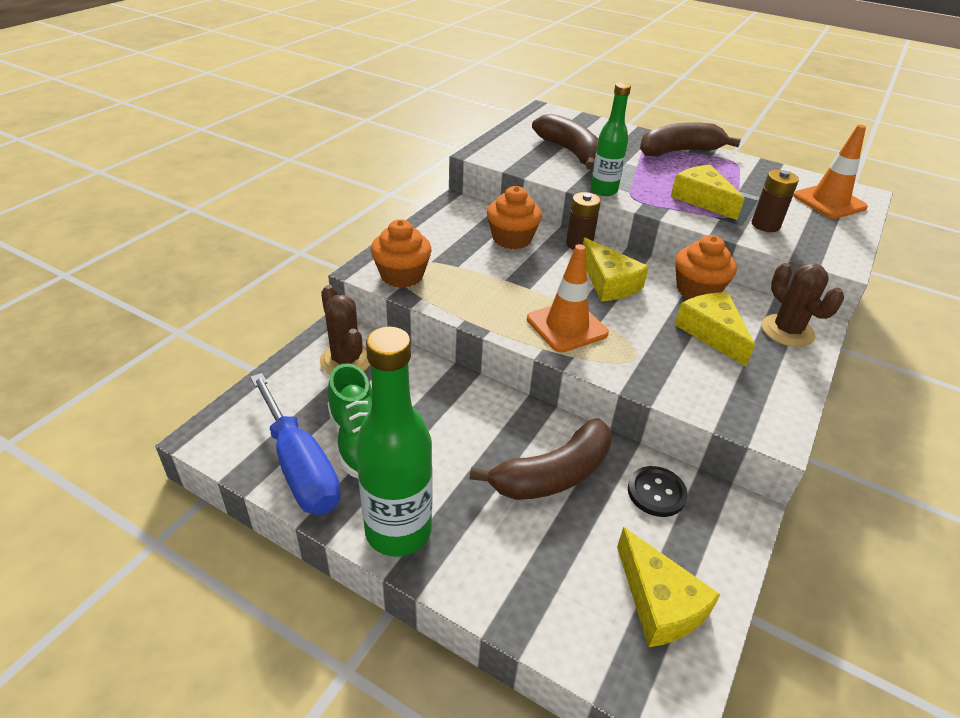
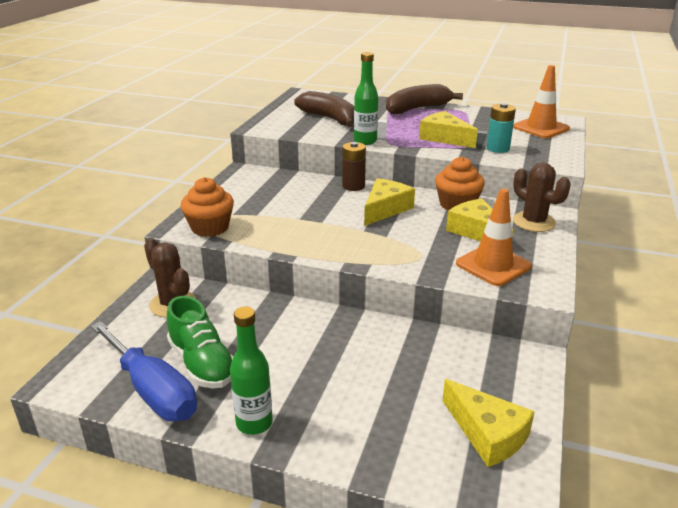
camera: 10 degrees left, 10 degrees down
(398, 531) = (254, 423): green bottle -> green bottle, size x0.62
(512, 239) = (296, 189): orange cupcake -> none
(553, 474) = (375, 358): brown banana -> none
(567, 326) = (360, 244): orange traffic cone -> orange traffic cone (493, 265)
(609, 283) = (385, 209): yellow cheese -> yellow cheese turned 105 degrees counterclockwise
(656, 493) = (463, 357): black button -> none
(765, 225) = (498, 148): brown battery -> turquoise battery

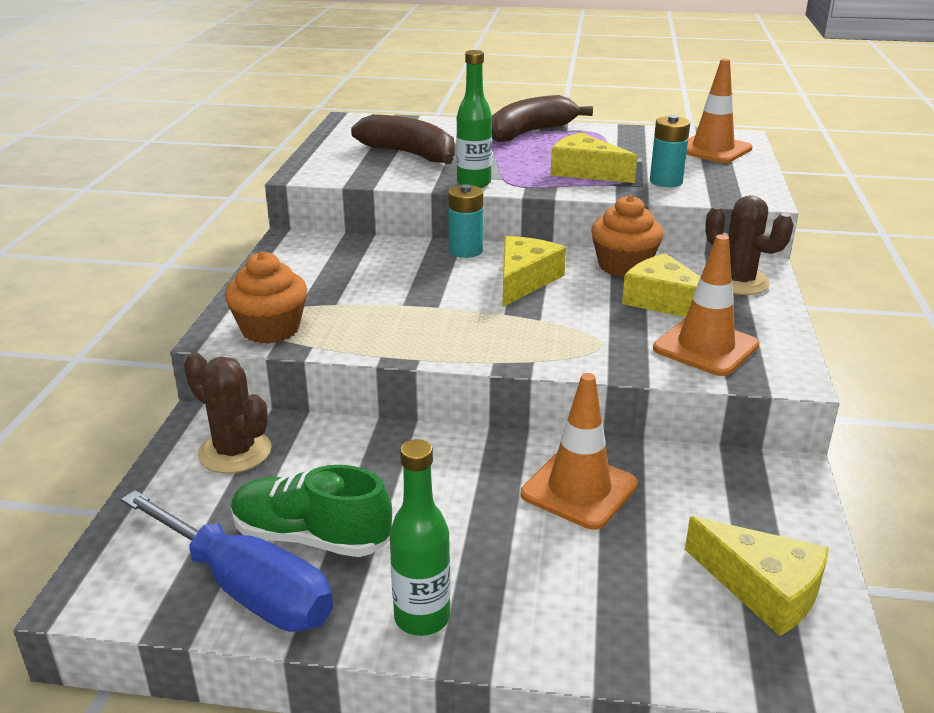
camera: 10 degrees left, 0 degrees up
(202, 363) = (311, 537): green shoe -> green shoe turned 150 degrees clockwise
(353, 186) = (465, 251): brown battery -> turquoise battery
(384, 352) = (579, 489): none -> orange traffic cone

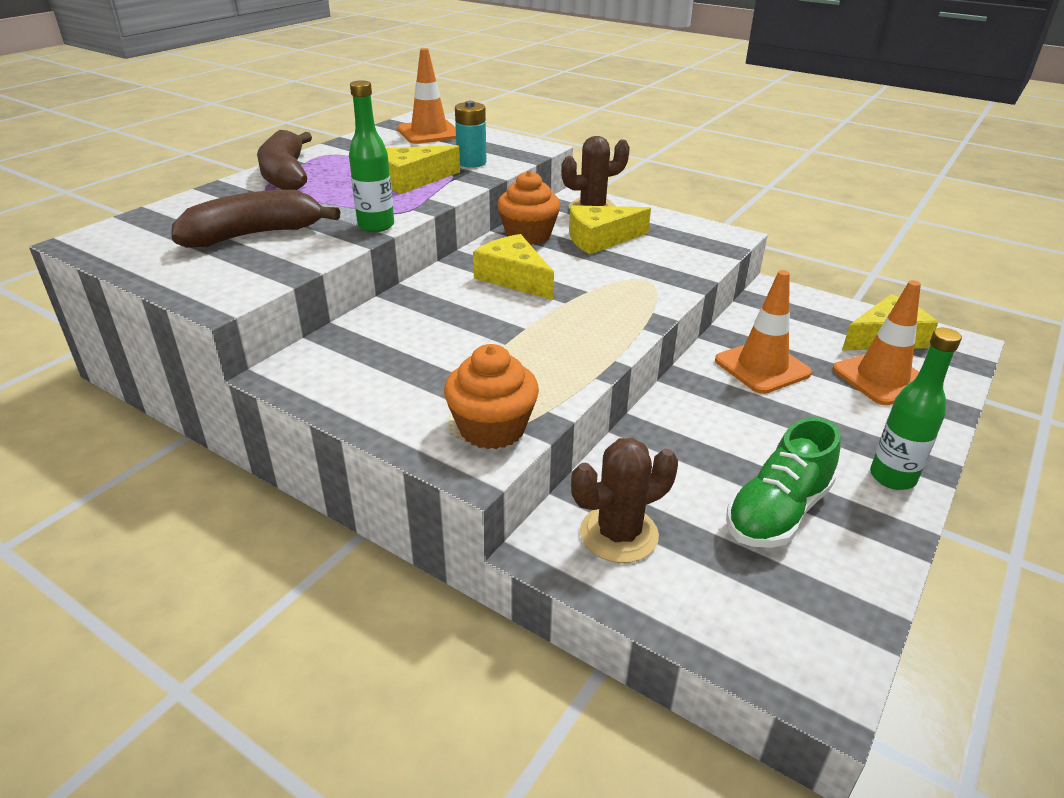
camera: 65 degrees left, 5 degrees up
(247, 589) = (839, 566): blue screwdriver -> none
(465, 251) = (427, 287): turquoise battery -> none
(705, 347) = (676, 247): orange traffic cone -> orange traffic cone (882, 378)

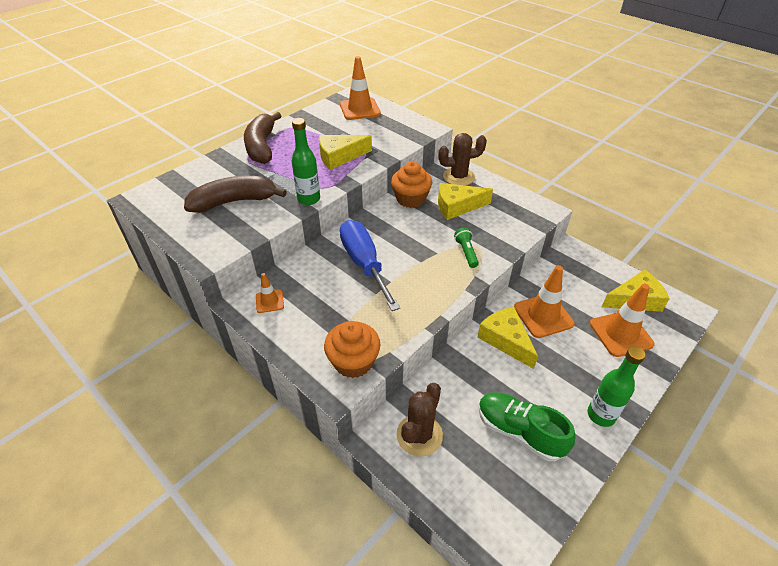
camera: 10 degrees right, 10 degrees up
(331, 366) = (269, 301): none -> orange traffic cone
(471, 162) = (381, 141): turquoise battery -> none
(477, 310) = (364, 264): none -> blue screwdriver
(514, 278) = (393, 237): yellow cheese -> yellow cheese (505, 340)
(618, 534) = (419, 435): brown cactus -> brown cactus turned 45 degrees counterclockwise
(631, 287) = (466, 252): none -> green flashlight
(777, 512) = (519, 432): green shoe -> green shoe turned 75 degrees clockwise

